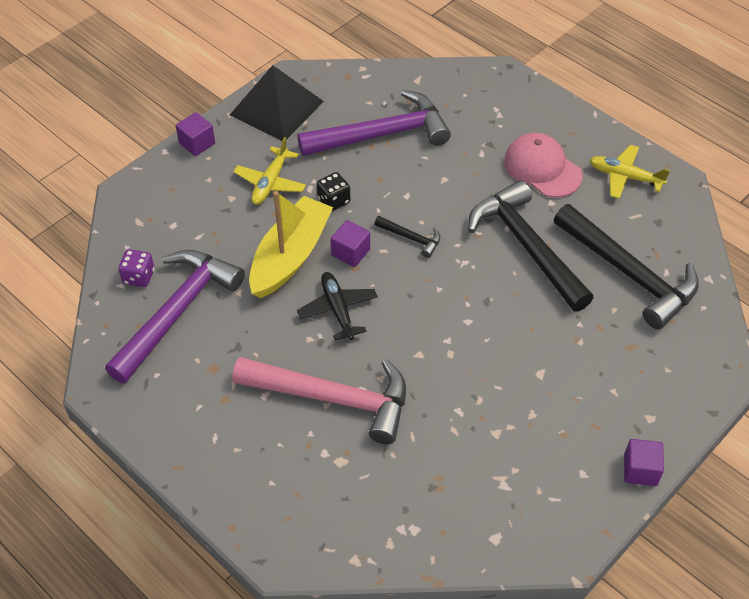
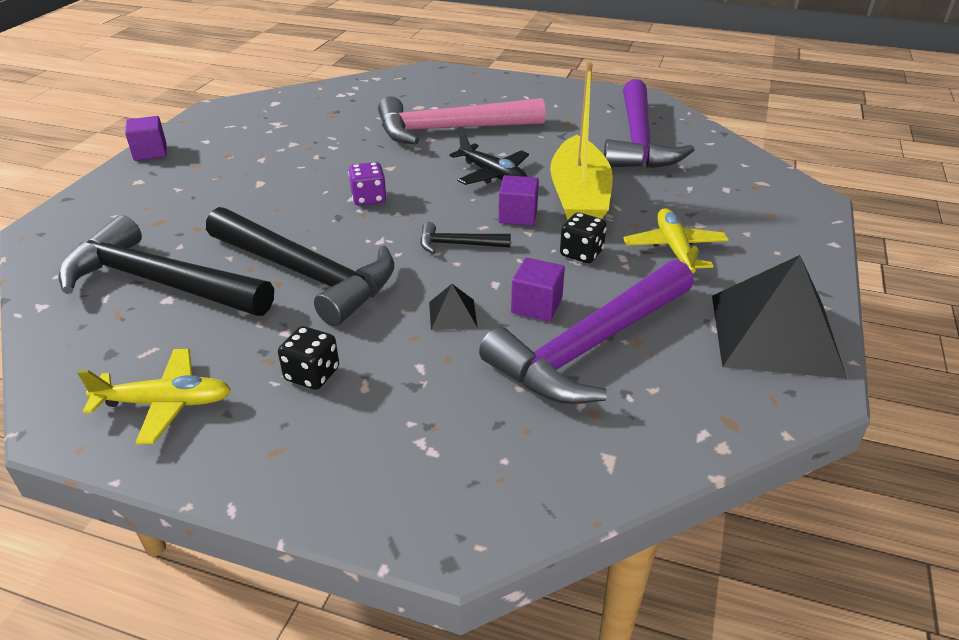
camera: 155 degrees right, 15 degrees down
(139, 277) = (703, 150): purple dice -> purple dice (369, 198)
(197, 143) = (811, 261): purple cube -> purple cube (536, 306)
(446, 181) = (452, 314): none -> black pyramid
(542, 168) = (312, 374): pink cap -> black dice

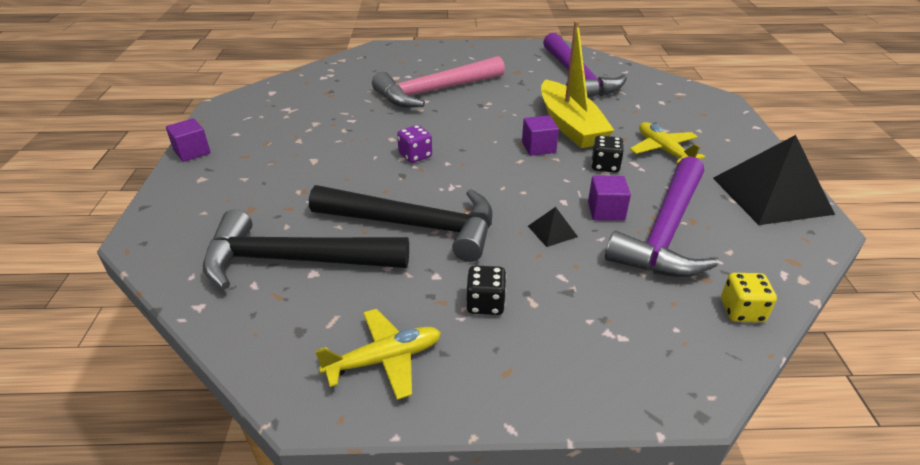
camera: 20 degrees left, 0 degrees up
(458, 244) = (513, 178): black hammer -> none
(493, 175) = (495, 120): black plane -> none
(605, 462) = (742, 311): none -> yellow dice

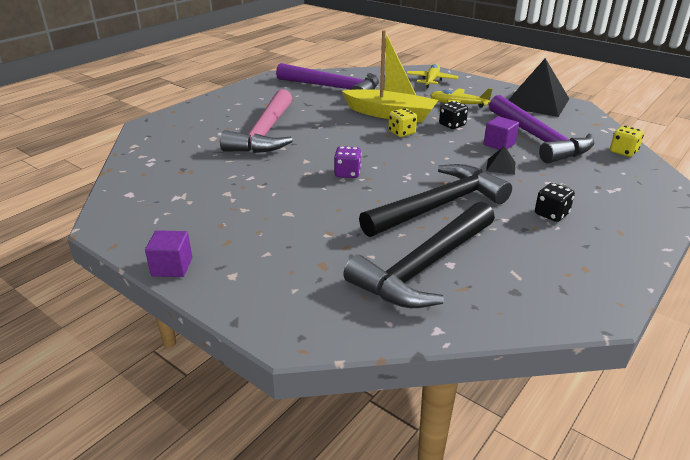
camera: 50 degrees left, 5 degrees down
(385, 359) = (575, 268): yellow plane -> yellow plane (431, 80)
(538, 147) = (401, 133): purple cube -> yellow dice

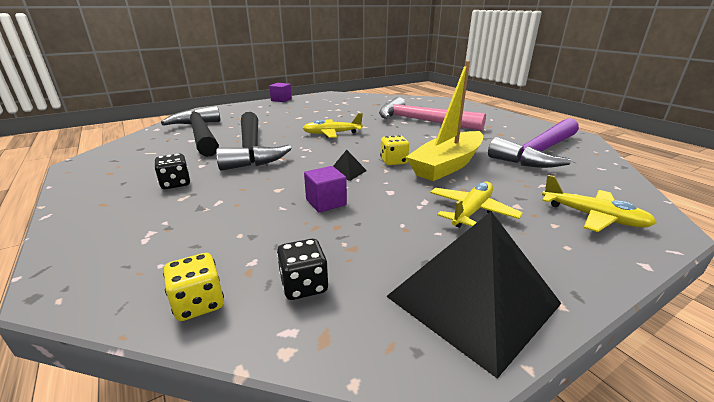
camera: 110 degrees right, 5 degrees down
(347, 173) = (332, 133): purple dice -> yellow plane
(452, 125) = (400, 189): black dice -> black dice (304, 285)
(501, 166) = (277, 188): black pyramid -> black pyramid (347, 172)
(538, 139) = (317, 235): purple hammer -> none

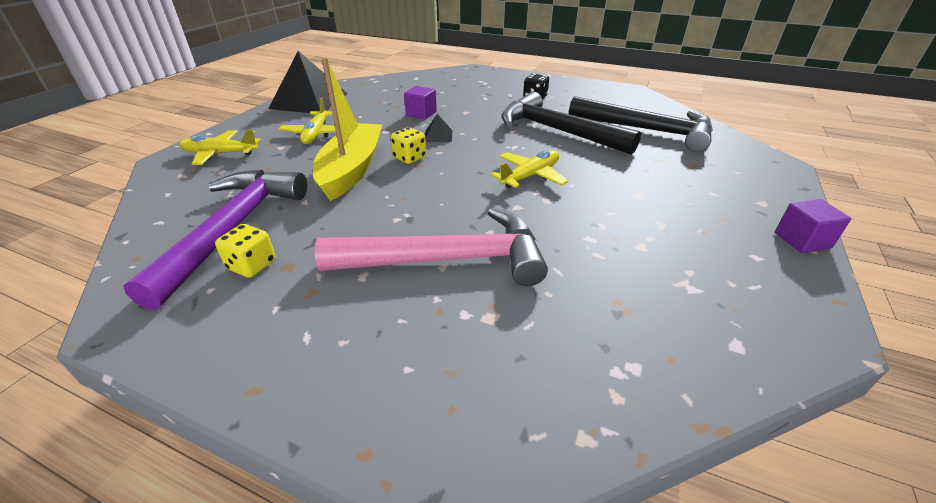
camera: 145 degrees right, 10 degrees up
(199, 303) = (417, 77): yellow dice -> yellow dice (252, 265)
(304, 285) = (385, 88): black dice -> none

